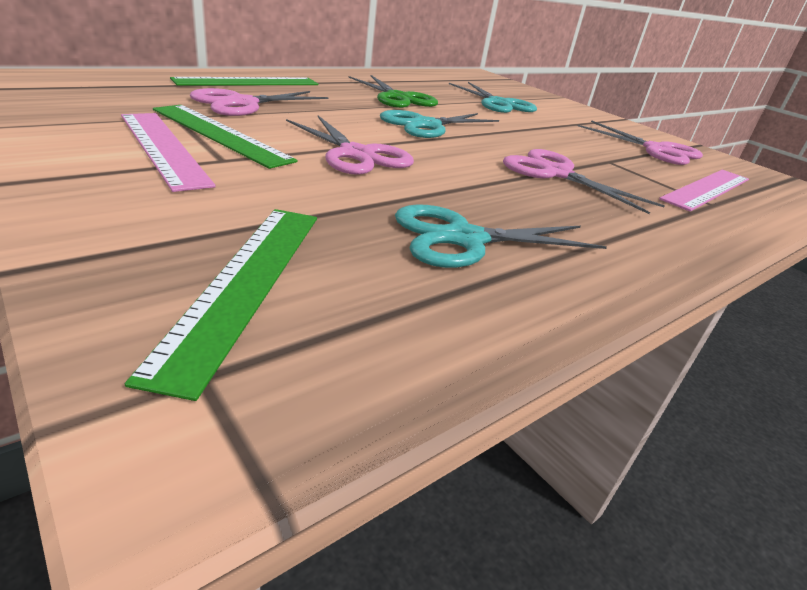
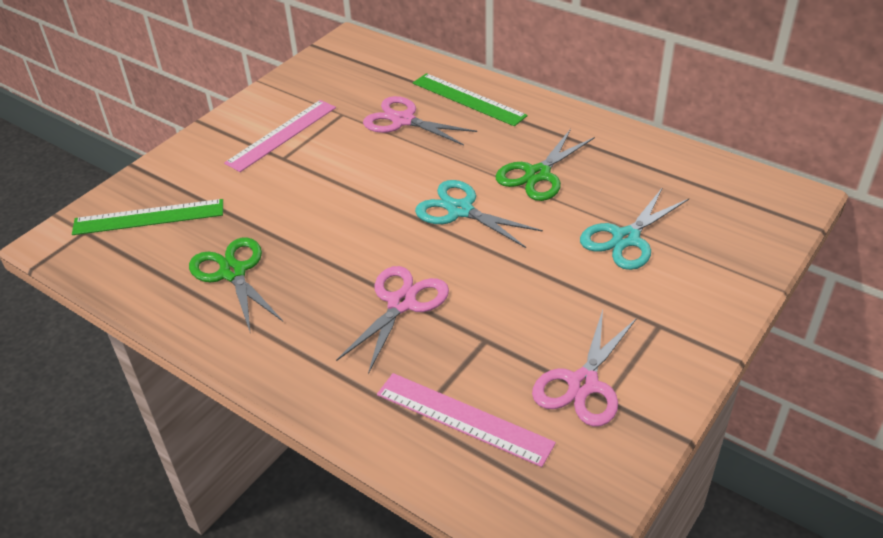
camera: 80 degrees right, 10 degrees up
(220, 134) = (325, 140): green ruler -> none
(356, 154) = (341, 198): pink scissors -> none
(464, 239) = (233, 272): turquoise scissors -> green scissors

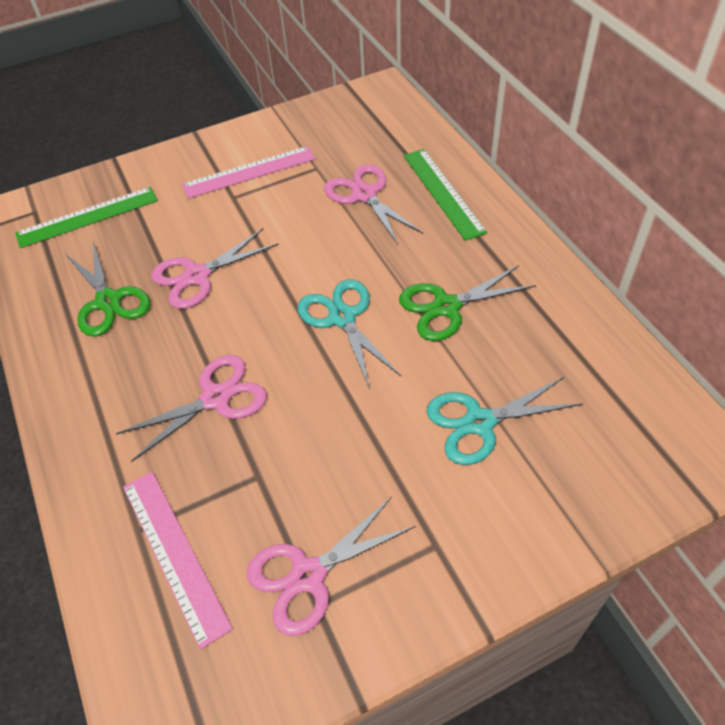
camera: 30 degrees right, 10 degrees up
(149, 217) = (87, 217): green ruler -> green ruler turned 45 degrees counterclockwise
(233, 272) = (108, 301): green scissors -> green scissors turned 150 degrees clockwise
(303, 225) = (197, 276): none -> pink scissors

